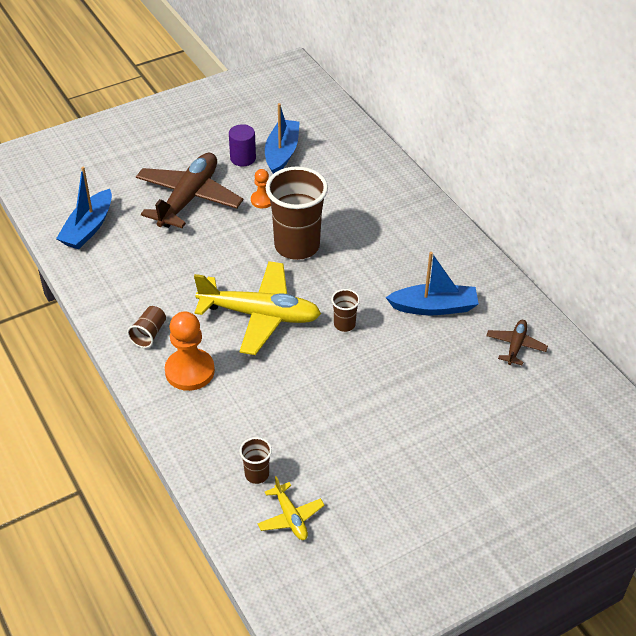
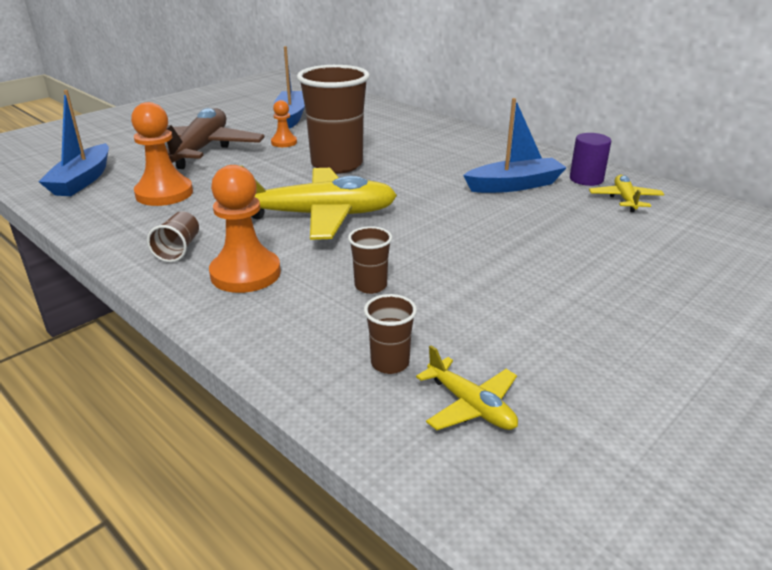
camera: 15 degrees left, 15 degrees down
(149, 260) = (164, 193): none -> orange pawn
(243, 158) = (252, 122): purple cylinder -> purple cylinder (586, 179)
(344, 324) = (424, 209): brown cup -> brown cup (370, 286)
(515, 346) = (625, 199): brown plane -> yellow plane

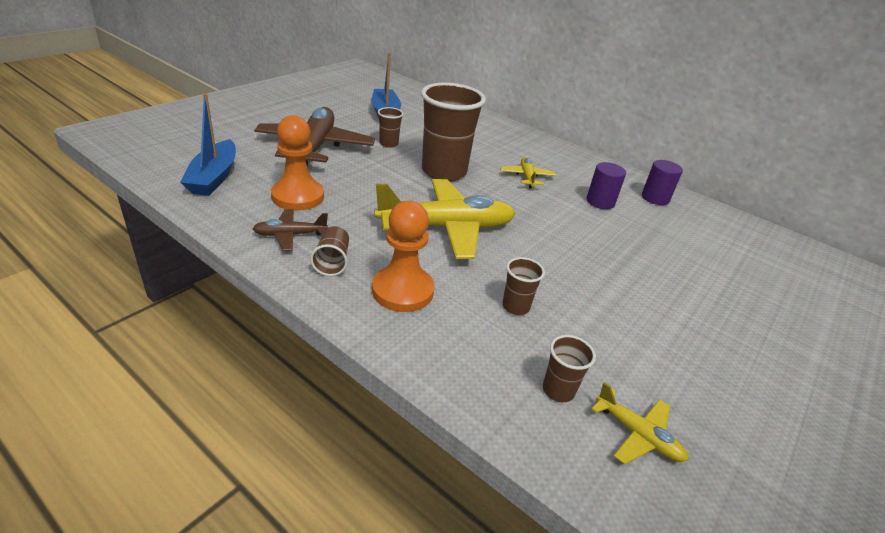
camera: 10 degrees left, 5 degrees up
(142, 227) = (290, 235): none -> brown plane
(284, 142) = (388, 143): orange pawn -> brown cup
(514, 185) = (600, 202): blue boat -> purple cylinder
(625, 199) = (691, 221): yellow plane -> yellow plane (527, 177)

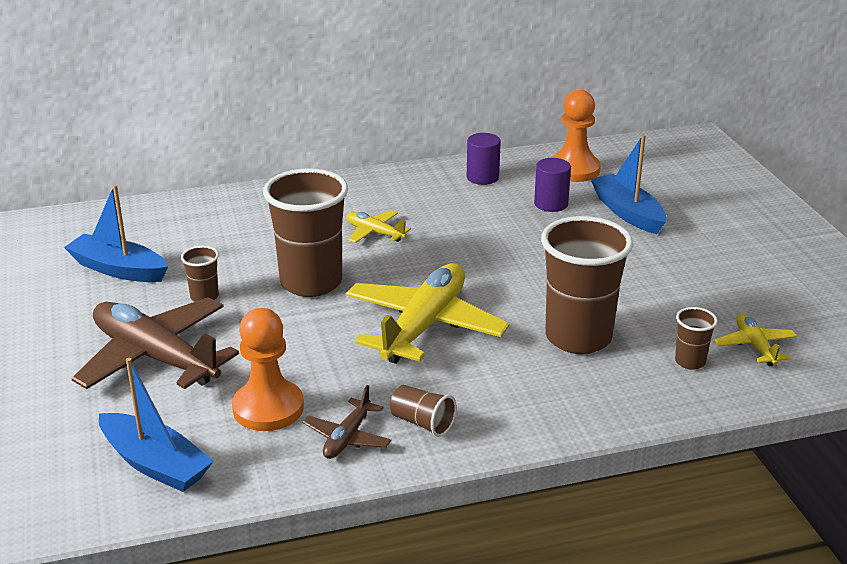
camera: 50 degrees left, 5 degrees down
(402, 290) = (506, 394): orange pawn -> orange pawn (574, 170)
(515, 307) = (578, 337): brown cup -> brown cup, size x2.24
(600, 202) = (461, 212): purple cylinder -> purple cylinder (551, 204)
(637, 435) = (755, 346): yellow plane -> yellow plane turned 90 degrees counterclockwise
(723, 281) = (627, 212): none -> blue boat

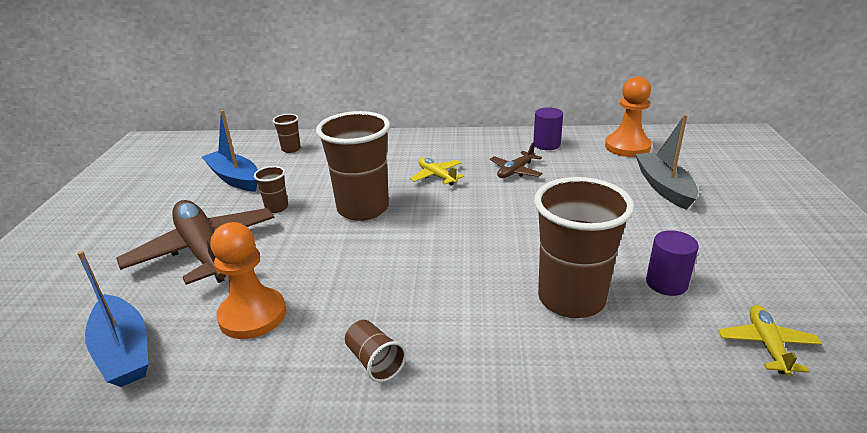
camera: 20 degrees right, 0 degrees up
(347, 437) = (297, 362): brown plane -> brown plane (515, 171)
(424, 326) = (432, 261): yellow plane -> none
(551, 204) = (595, 171): purple cylinder -> purple cylinder (666, 283)
(627, 212) = (664, 187): blue boat -> grey boat
(690, 361) = (684, 349): brown cup -> brown cup (291, 149)

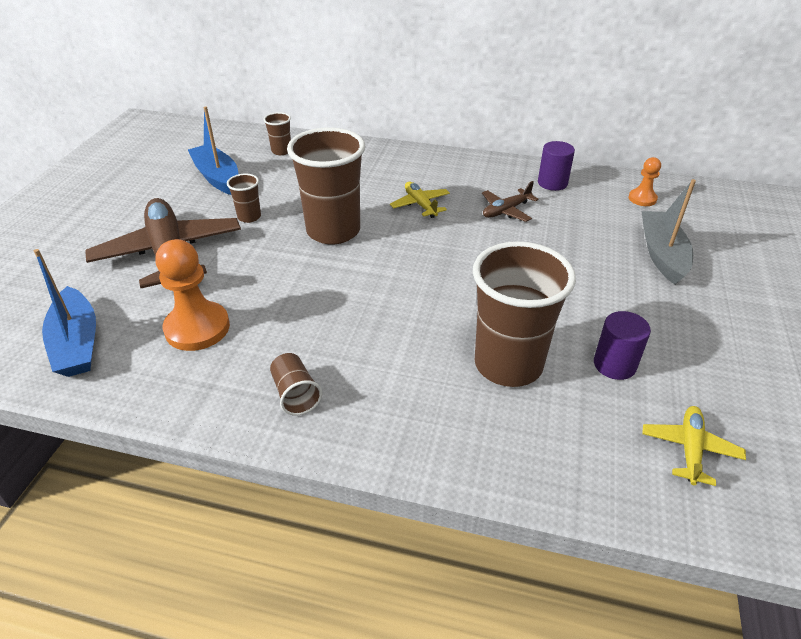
camera: 10 degrees right, 10 degrees up
(627, 147) = (642, 199): orange pawn -> orange pawn, size x0.55

